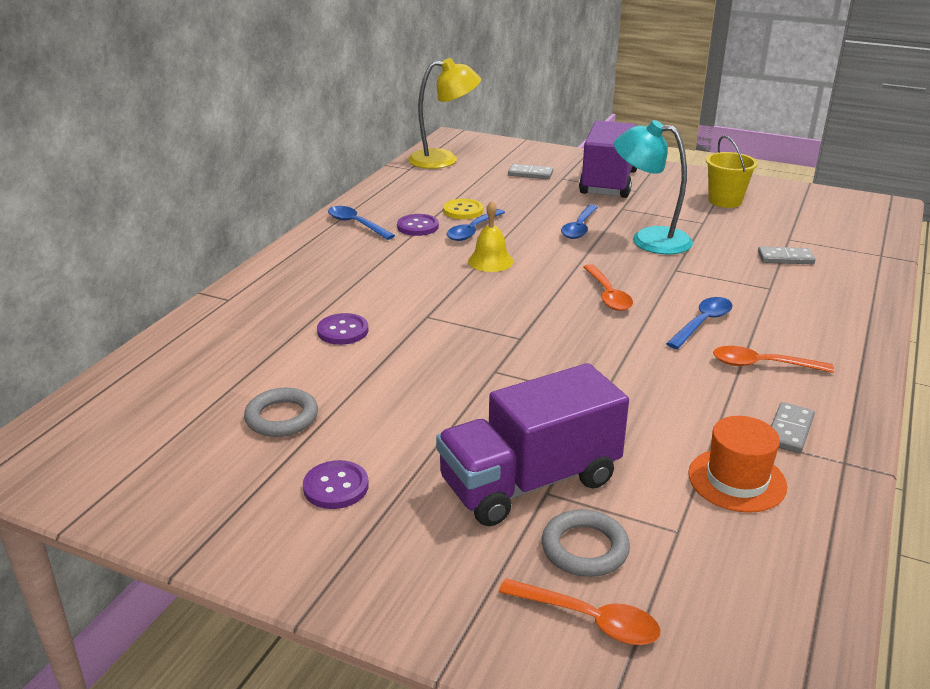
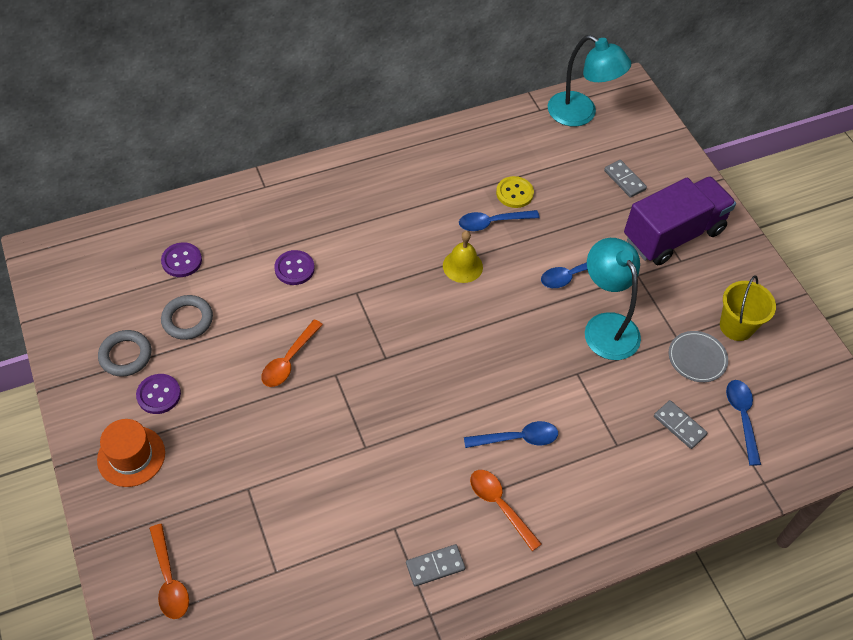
camera: 40 degrees right, 25 degrees up
(356, 224) = (423, 158): blue spoon -> blue spoon (742, 418)
(418, 226) = (461, 190): purple button -> purple button (182, 261)
(443, 159) = (580, 114): yellow lamp -> turquoise lamp
(529, 482) = (248, 474): purple truck -> none
(584, 548) = (219, 539): grey ring -> grey ring (125, 355)
(607, 295) = (494, 361): orange spoon -> orange spoon (289, 360)
(732, 224) = (697, 358): none -> grey plate
(737, 480) = (352, 570): orange hat -> orange hat (131, 456)

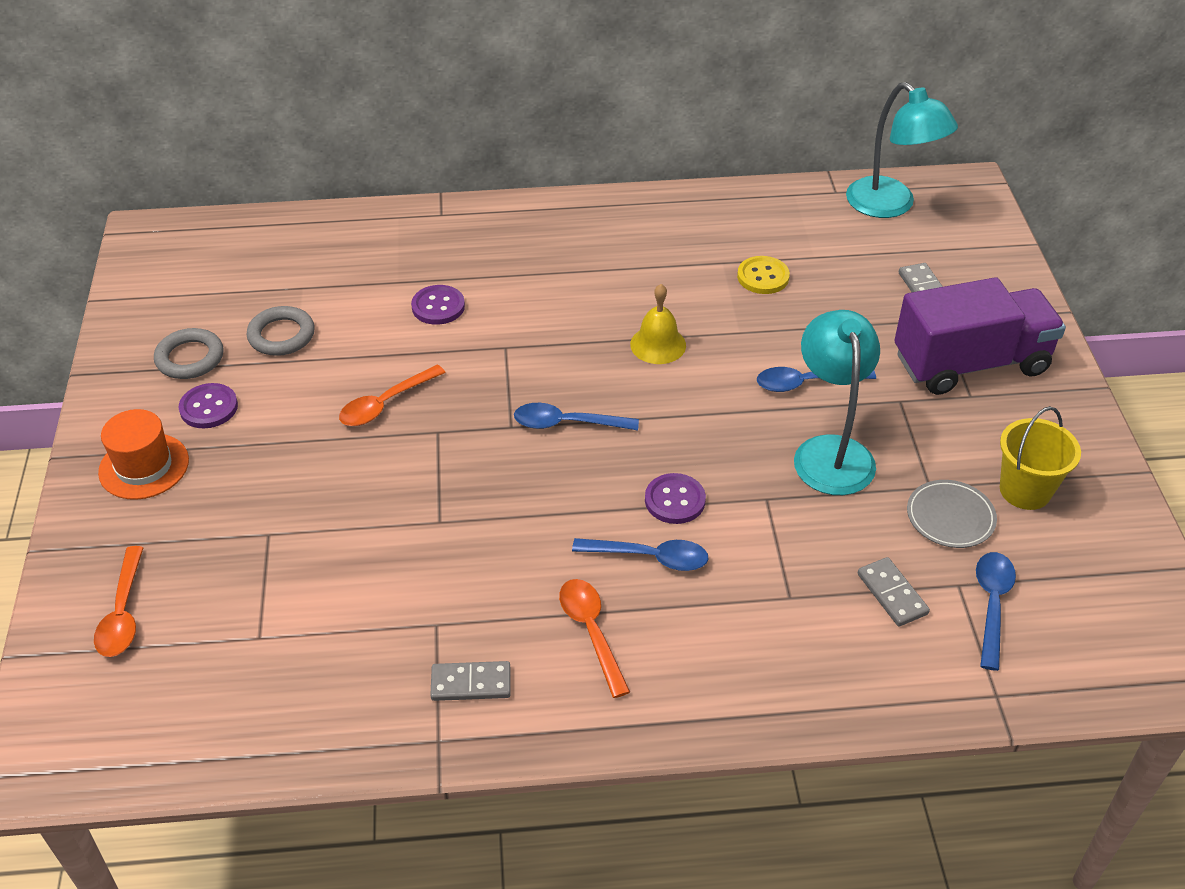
camera: 20 degrees right, 10 degrees down
(182, 261) = (304, 273): purple button -> purple button (675, 500)
(493, 222) = (719, 304): blue spoon -> blue spoon (567, 423)

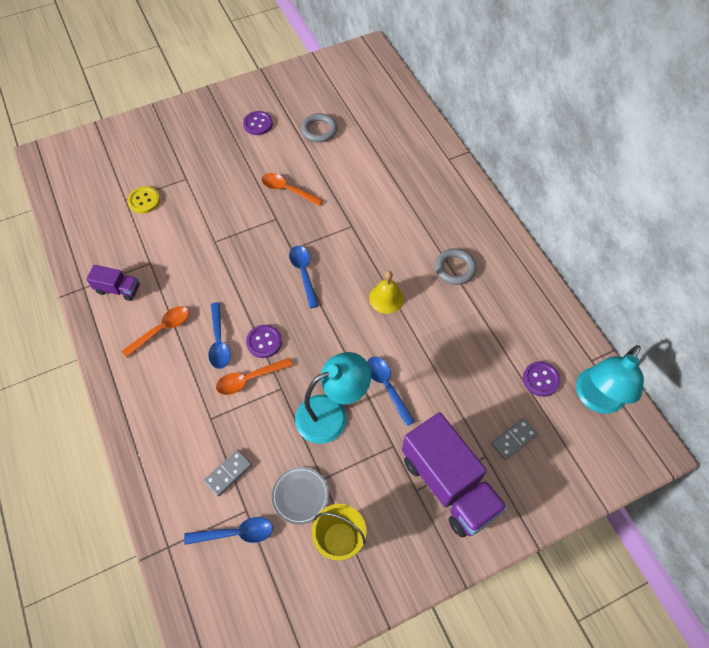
camera: 70 degrees right, 15 degrees up
(123, 612) = (127, 147): orange spoon -> orange spoon (249, 379)
(144, 466) = (212, 117): orange hat -> none
(190, 358) = (288, 103): grey ring -> grey ring (455, 268)
(438, 306) = (370, 185): purple button -> purple button (541, 379)
(471, 683) = (118, 289): grey domino -> purple truck
(763, 277) = (476, 338): yellow button -> yellow button (144, 201)

